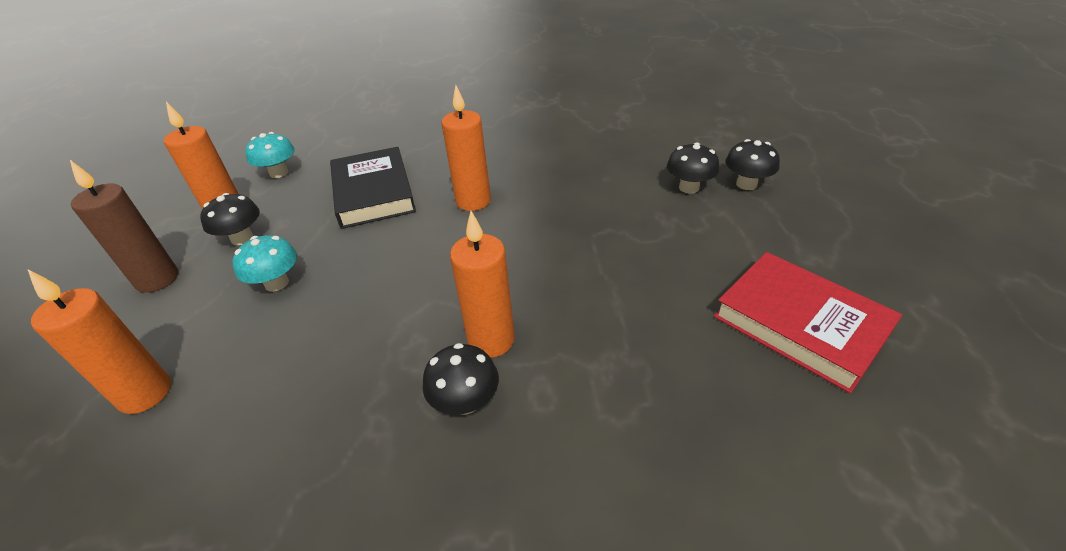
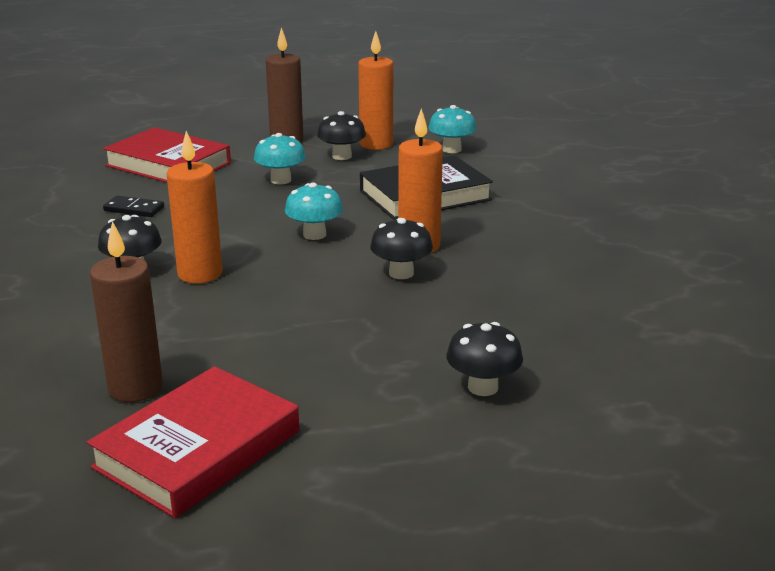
camera: 80 degrees right, 15 degrees down
(145, 393) = (168, 164): orange candle -> red book
(283, 419) = (134, 209): none -> black domino
(427, 259) = (314, 234): none -> turquoise mushroom
(717, 374) = (135, 388): none -> brown candle
(746, 184) = (505, 439): black mushroom -> black mushroom (401, 273)

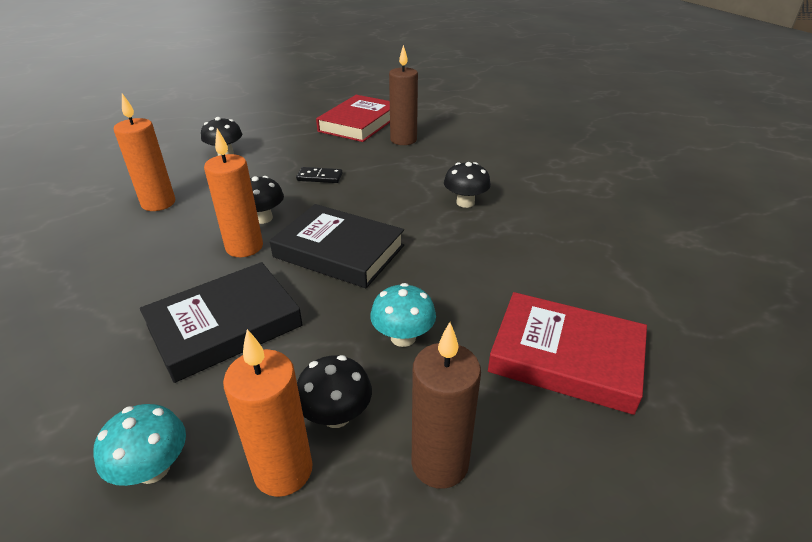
camera: 170 degrees right, 10 degrees up
(134, 209) = (527, 266): black domino -> black domino (319, 177)
(200, 274) = (414, 203): orange candle -> orange candle (158, 203)
(314, 234) = (339, 251): turquoise mushroom -> black book

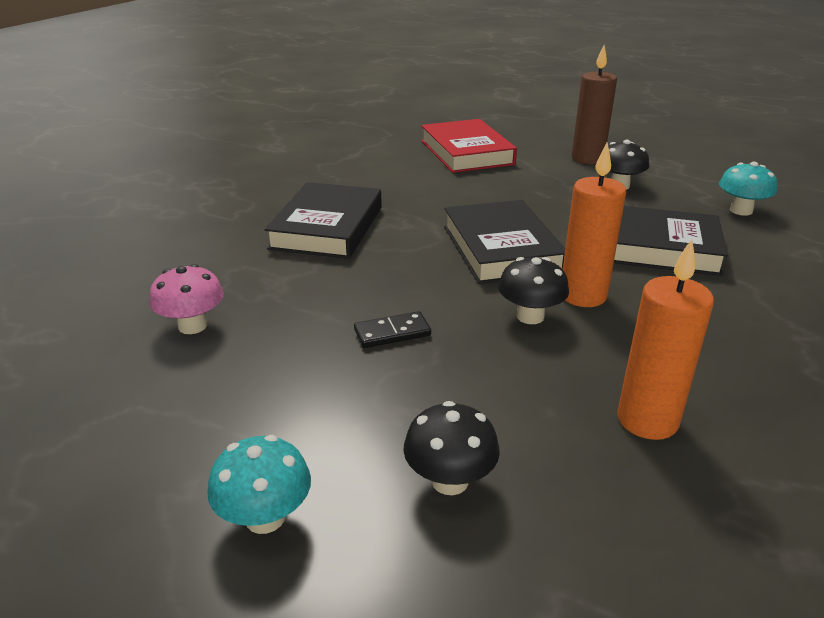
camera: 130 degrees left, 5 degrees down
(283, 470) = (666, 184): orange candle -> none
(319, 177) = (392, 333): black domino -> black domino turned 75 degrees counterclockwise
(359, 123) = (152, 403): red book -> none
(403, 140) = (192, 326): brown candle -> pink mushroom
(403, 337) = (537, 191): turquoise mushroom -> turquoise mushroom (265, 517)
(465, 202) = (327, 227): black mushroom -> black book

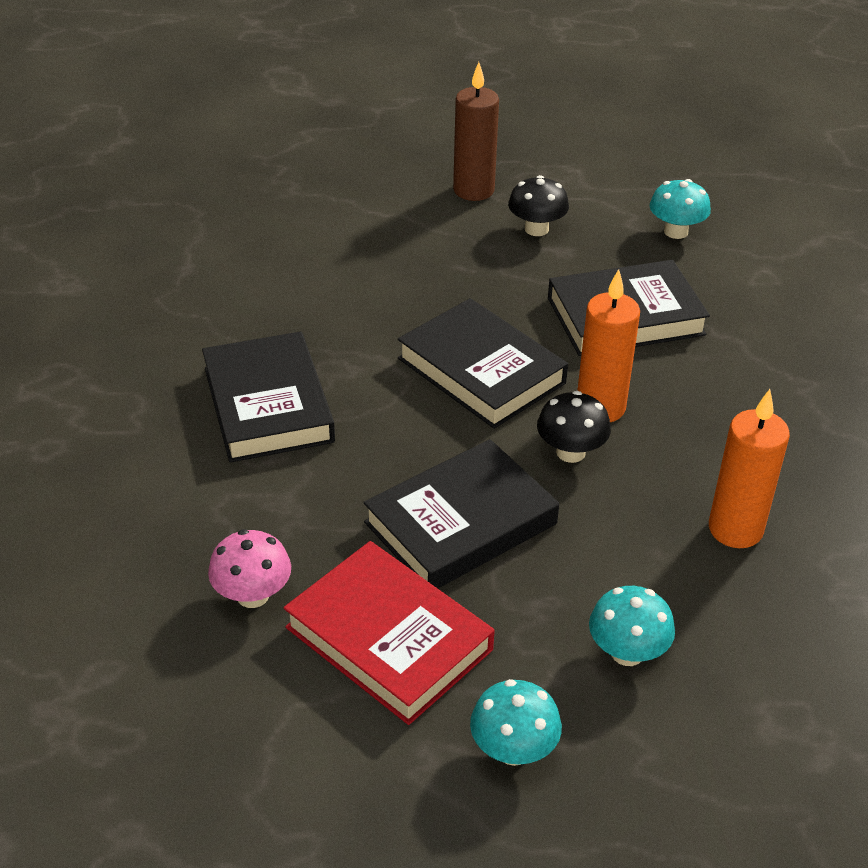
camera: 30 degrees left, 10 degrees up
(392, 333) = (460, 523): black domino -> black book
(450, 481) = (627, 652): black mushroom -> turquoise mushroom
(466, 152) = (326, 220): red book -> red book (388, 639)

